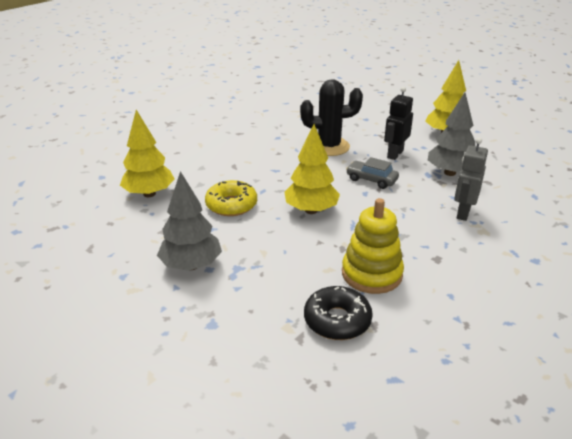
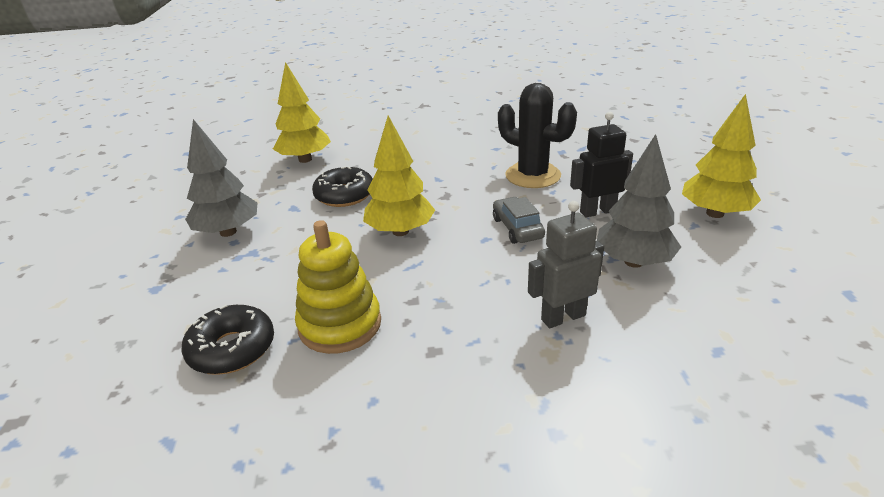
camera: 45 degrees right, 0 degrees up
(231, 205) = (344, 195): yellow donut -> black donut

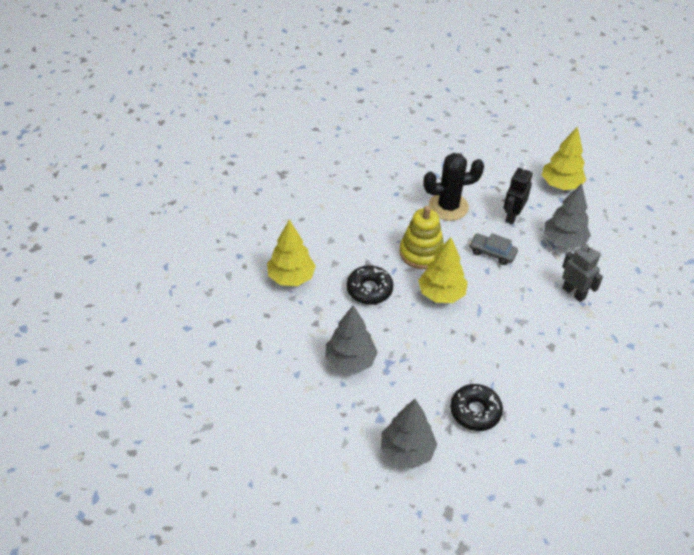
camera: 50 degrees left, 15 degrees up
(113, 332) = (407, 451): none -> grey tree
(340, 325) = (498, 365): yellow stacking toy -> yellow stacking toy (421, 253)
(563, 317) = (574, 293): grey robot -> grey robot turned 120 degrees clockwise

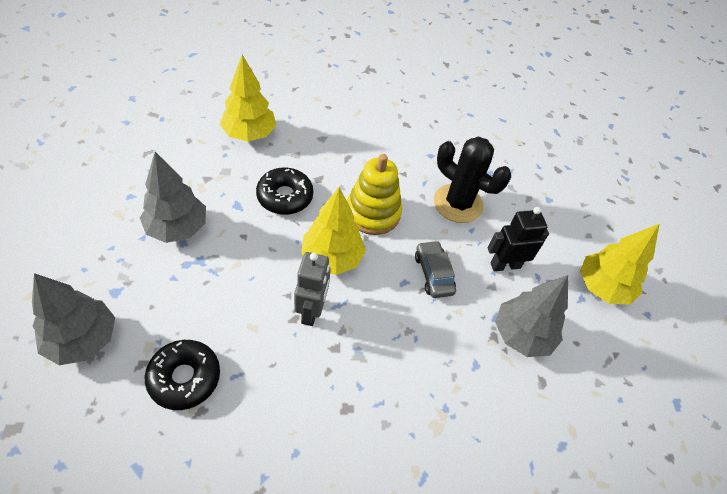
camera: 45 degrees right, 5 degrees up
(574, 293) = (453, 389): grey robot -> grey robot (311, 311)

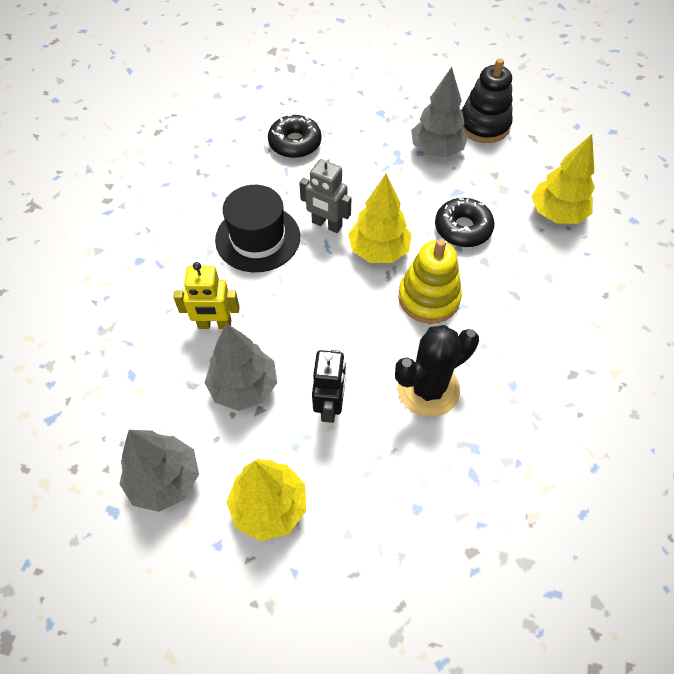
camera: 115 degrees right, 5 degrees up
(82, 340) = (344, 96): grey tree -> grey tree (164, 480)
(131, 191) = (484, 125): none -> black stacking toy
(350, 376) = (258, 238): none -> black hat
(433, 274) = (338, 330): grey car -> none
(473, 384) = (214, 324): none -> yellow robot

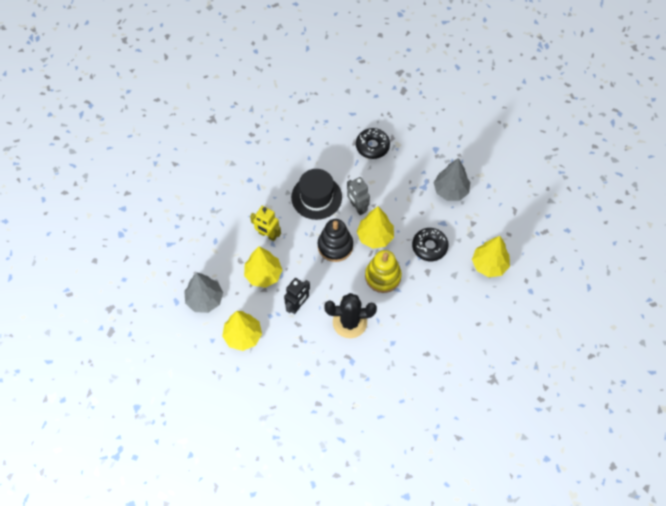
camera: 30 degrees right, 5 degrees up
(244, 387) = (263, 274): grey tree -> yellow tree
(484, 125) = (491, 188): black stacking toy -> black stacking toy (335, 246)

